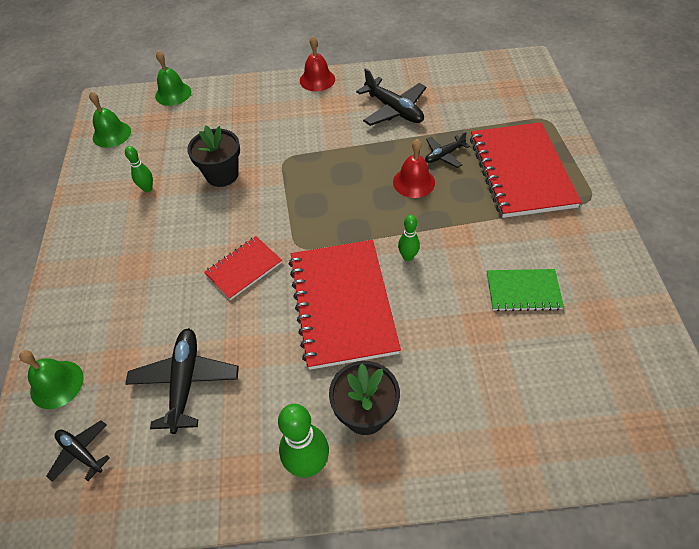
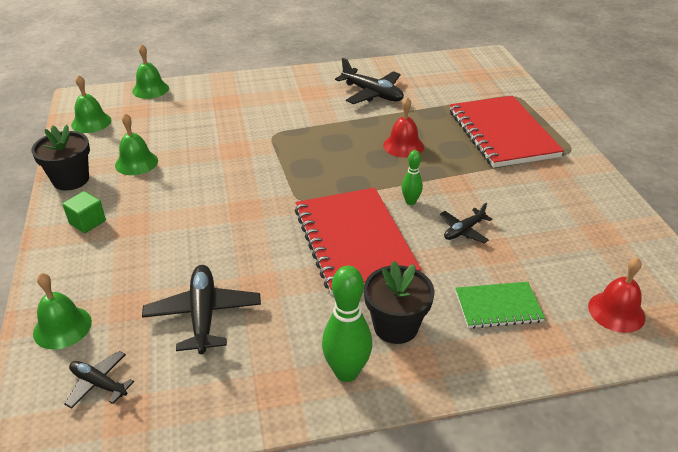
camera: 10 degrees left, 15 degrees down
(93, 260) = (87, 222): none -> green cube
(147, 188) = (136, 163): green bowling pin -> green bell
(222, 175) = (212, 148): black flower pot -> black flower pot (71, 180)
(244, 269) = (248, 220): red notebook -> none
(317, 80) = (293, 74): red bell -> red bell (616, 311)
(444, 155) = (427, 125): black plane -> black plane (463, 230)
(523, 291) = (526, 221): green notebook -> green notebook (498, 306)

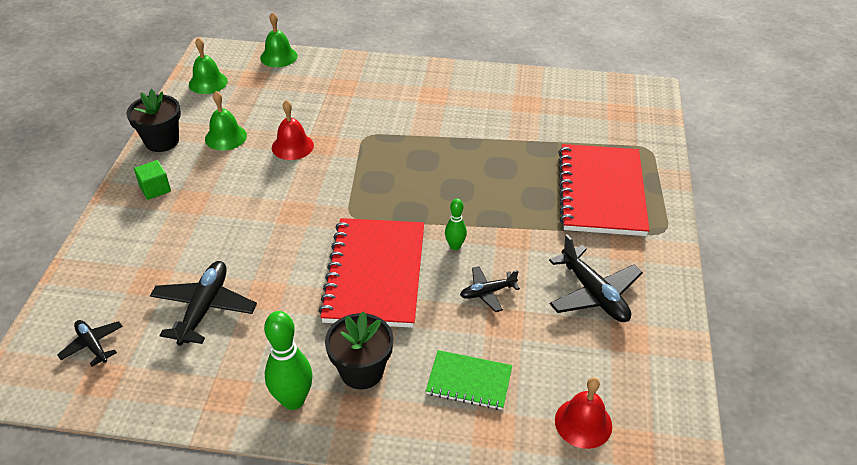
camera: 20 degrees right, 5 degrees up
(62, 327) = (89, 285): green bell -> none
(372, 94) = (492, 111): black plane -> black plane (593, 294)
(403, 146) = (487, 181): red bell -> red bell (292, 146)

